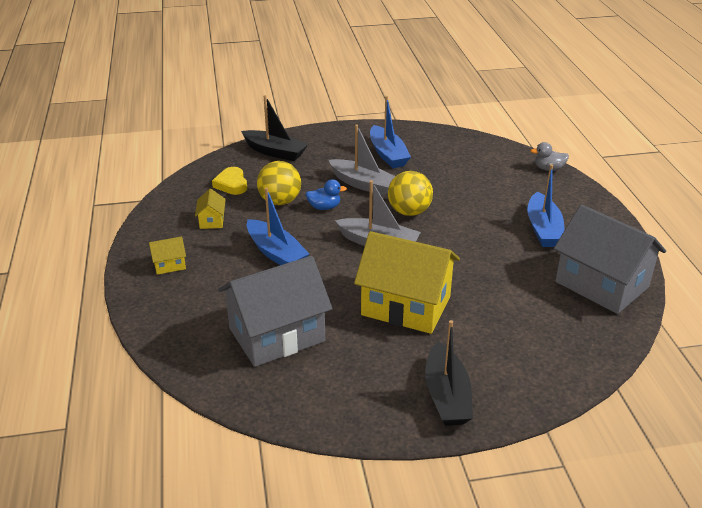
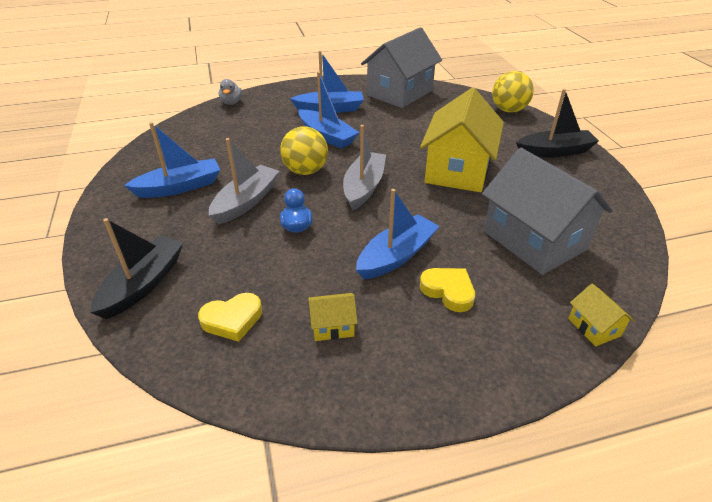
camera: 95 degrees left, 5 degrees up
(169, 265) = (446, 353): yellow house -> yellow house (594, 327)
(227, 274) = (448, 291): none -> yellow heart
(280, 201) = (282, 264): yellow ball -> yellow ball (508, 110)
(477, 225) = (327, 136): none -> blue boat

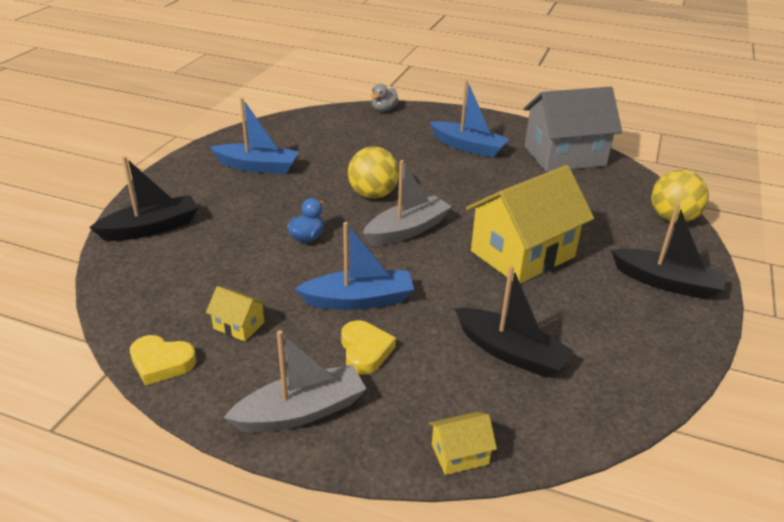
camera: 35 degrees right, 5 degrees down
(232, 319) = (177, 283): yellow heart -> yellow heart (161, 363)
(246, 201) = (293, 200): grey boat -> grey boat (301, 411)
(327, 136) = (432, 171): blue boat -> none
(534, 240) = (510, 352): grey house -> black boat
(594, 327) = (460, 454): yellow house -> yellow house turned 60 degrees clockwise

